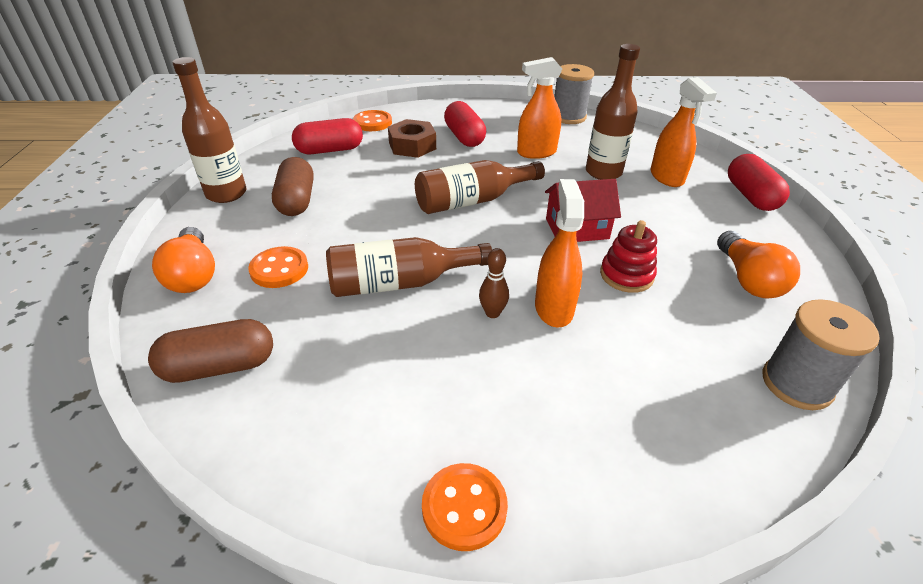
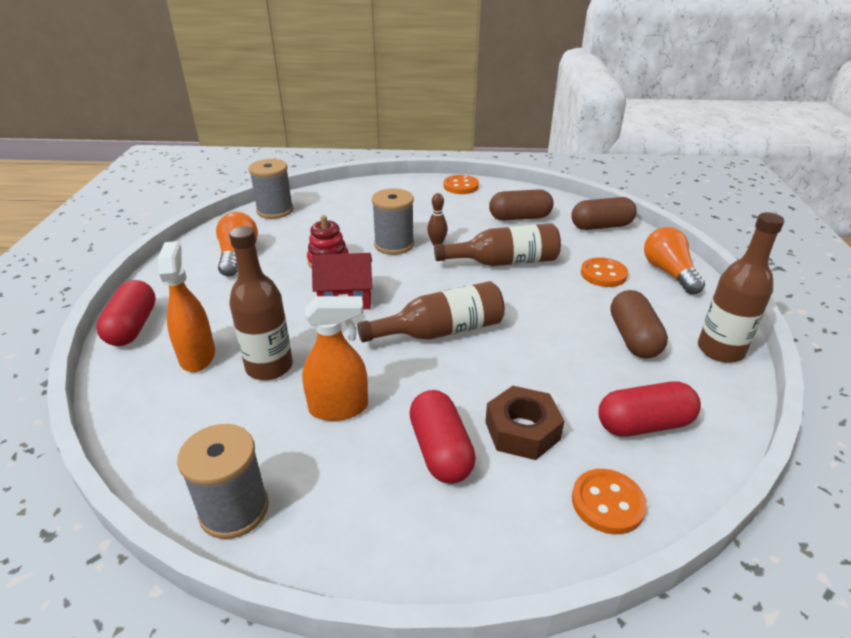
camera: 175 degrees left, 5 degrees down
(354, 385) = (520, 218): none -> brown capsule
(553, 308) = (394, 245): orange spray bottle -> grey spool

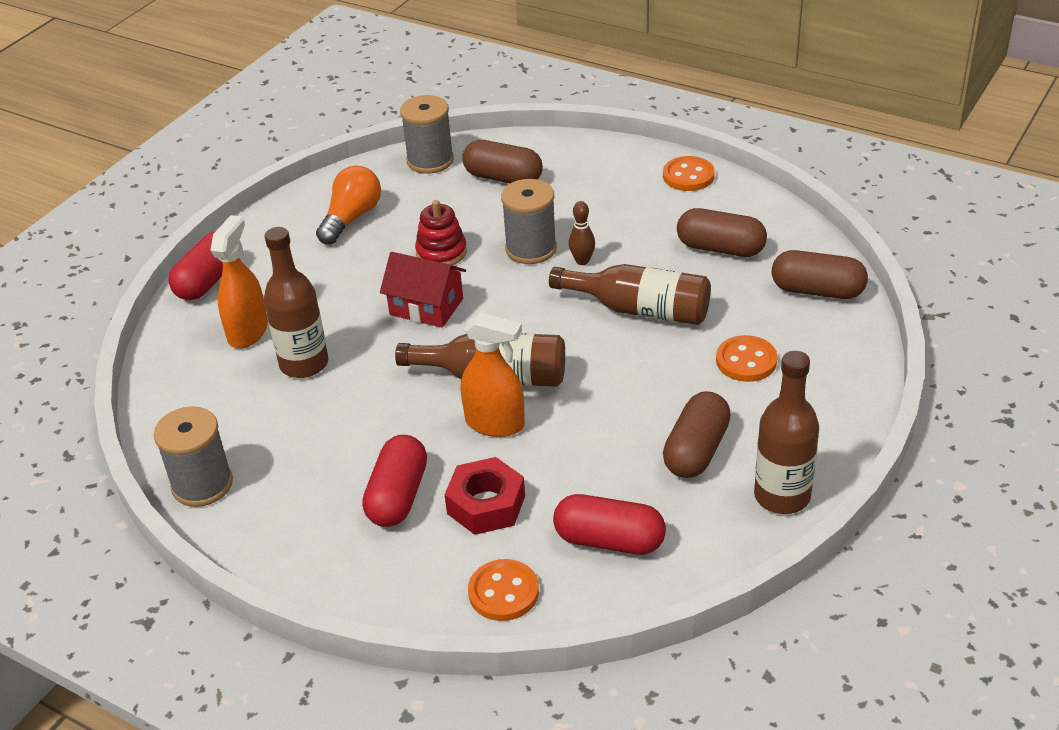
camera: 30 degrees right, 5 degrees up
(338, 210) = (503, 178): none -> brown capsule
(339, 408) = (338, 426): orange spray bottle -> orange spray bottle (495, 424)
(522, 430) = (486, 504): brown nut -> red nut
(669, 272) = (833, 383): orange light bulb -> none

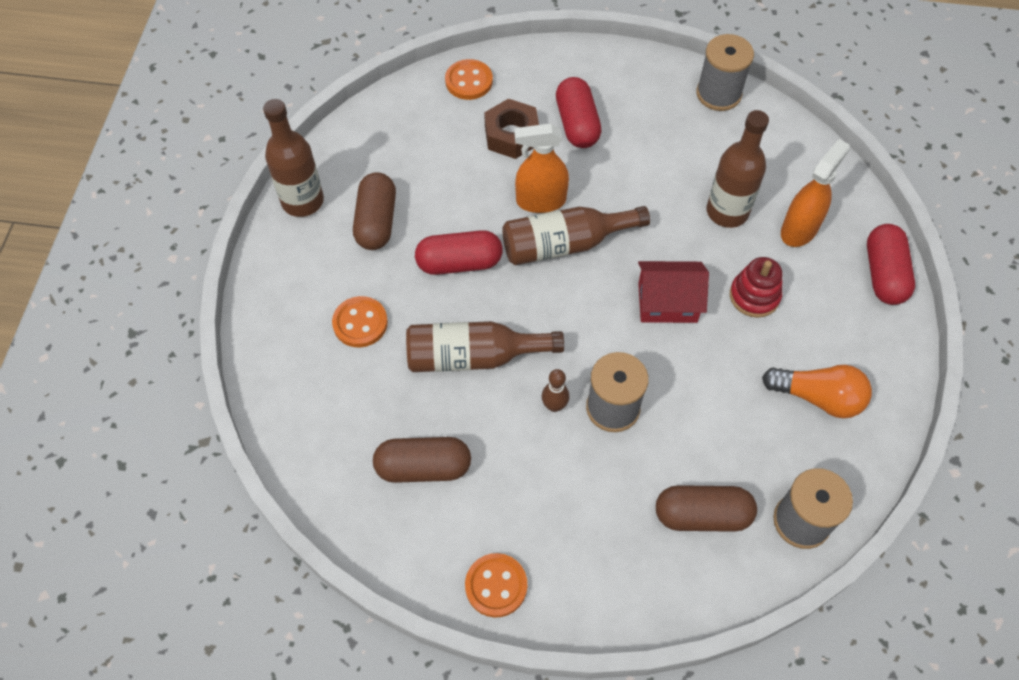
camera: 155 degrees right, 20 degrees up
(248, 332) = (799, 229): orange spray bottle -> orange spray bottle turned 135 degrees counterclockwise
(351, 218) = (818, 397): orange light bulb -> orange light bulb turned 75 degrees counterclockwise
(441, 252) = (697, 376): red stacking toy -> red stacking toy (754, 296)
(486, 504) = (512, 135): red nut -> brown nut
(609, 540) = (415, 134): red capsule -> red capsule (459, 263)
(817, 291) = (313, 432): brown capsule -> none

